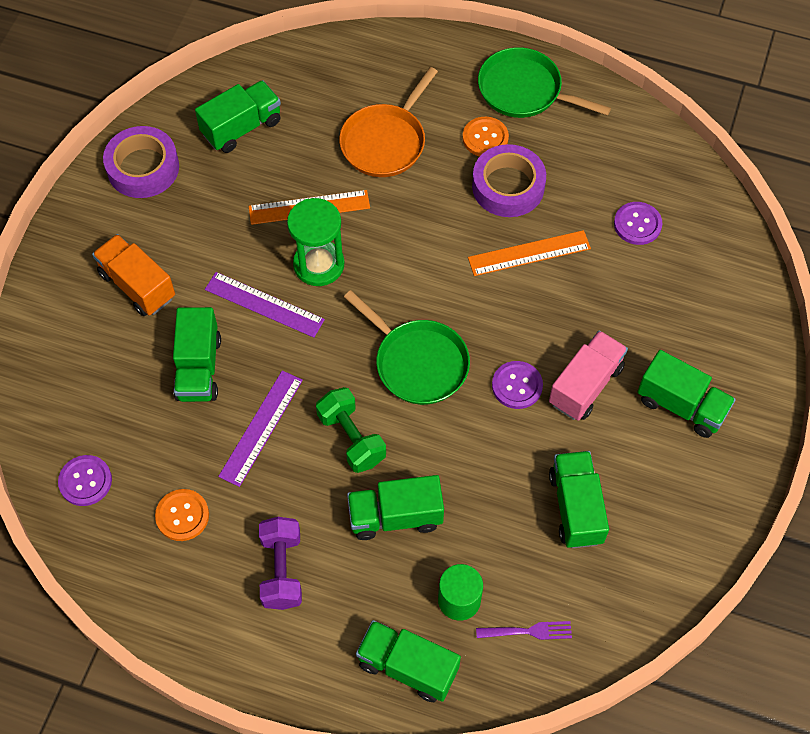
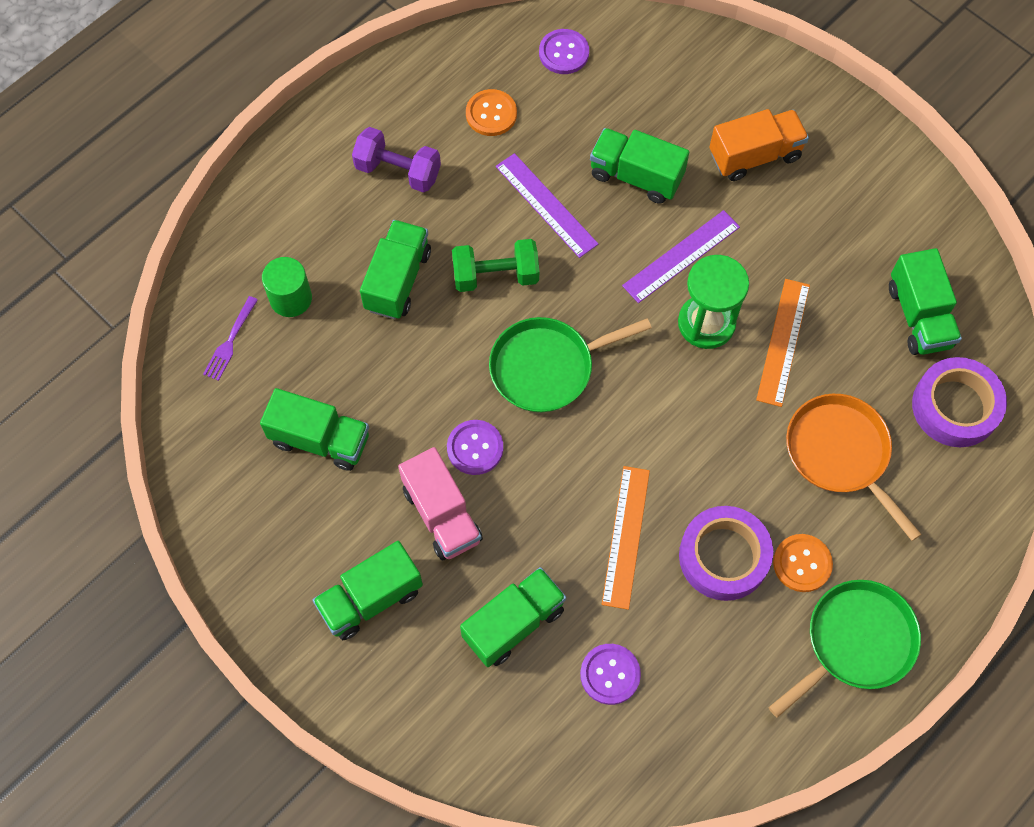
camera: 115 degrees right, 5 degrees up
(143, 168) = (901, 206): purple tape -> purple tape (955, 407)
(407, 667) = (257, 233): green truck -> green truck (513, 623)

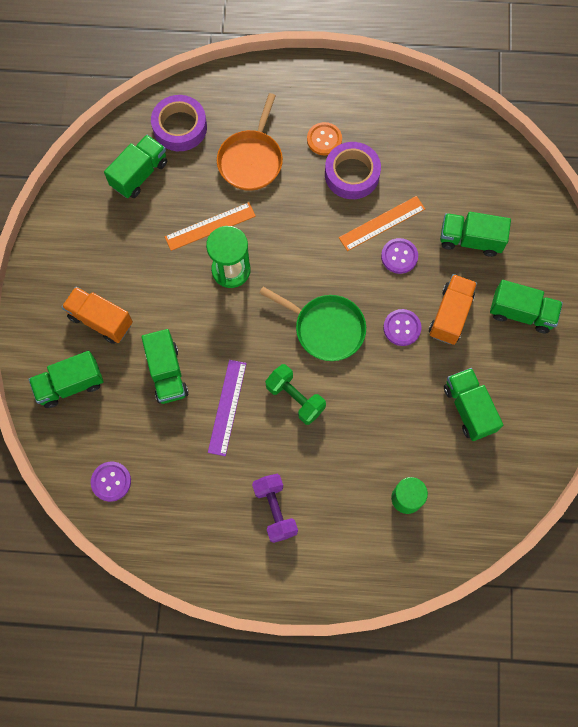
camera: 130 degrees left, 5 degrees up
(230, 341) = (460, 508): purple fork -> none
(397, 280) = (344, 449): green truck -> green truck (70, 385)
(442, 514) = (450, 315): pink truck -> orange truck
(491, 114) = (190, 489): orange button -> none
(610, 674) = (453, 181): purple button -> purple button (399, 256)
(681, 256) = (200, 311): purple ruler -> none
(855, 642) = (342, 94): green pan -> none

